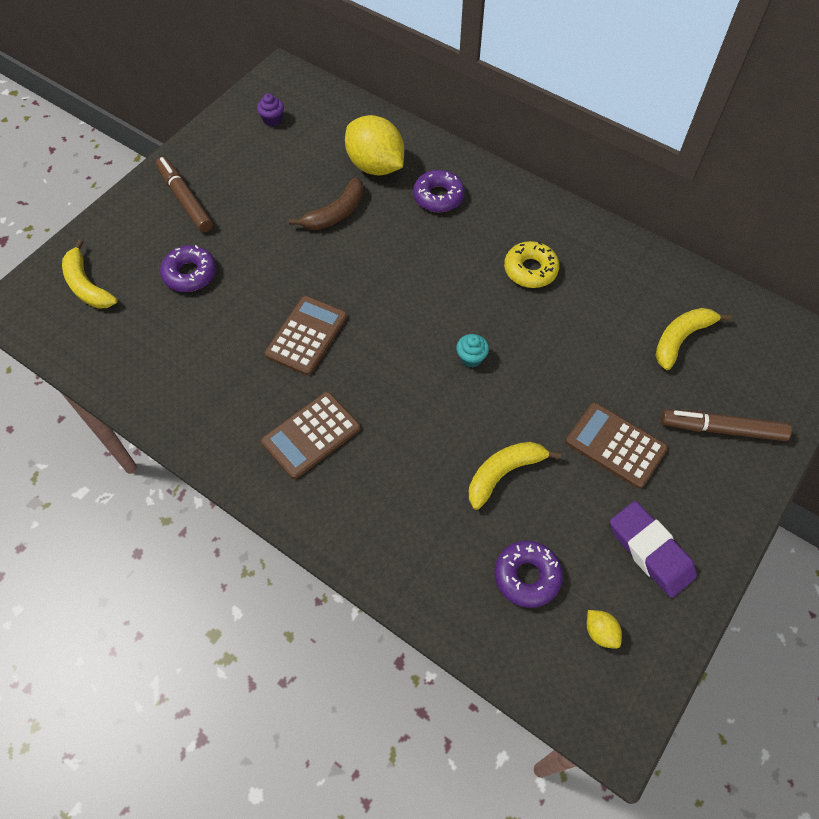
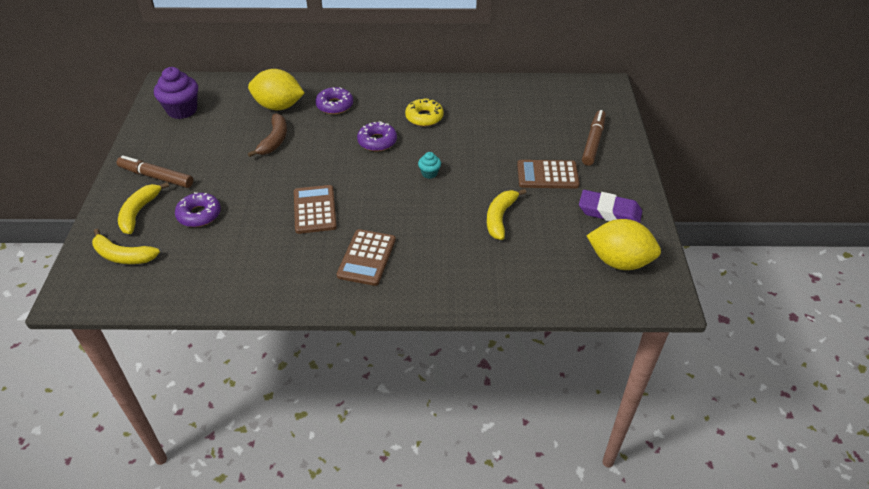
camera: 35 degrees left, 15 degrees down
(272, 120) = (182, 110): purple cupcake -> purple cupcake, size x2.03
(527, 576) = (558, 258): purple donut -> purple donut (377, 141)
(600, 632) = (619, 261): yellow lemon -> yellow lemon, size x2.37
(681, 339) = (536, 112): yellow banana -> yellow banana (139, 212)
(722, 429) = (593, 142): brown marker -> brown marker turned 135 degrees clockwise

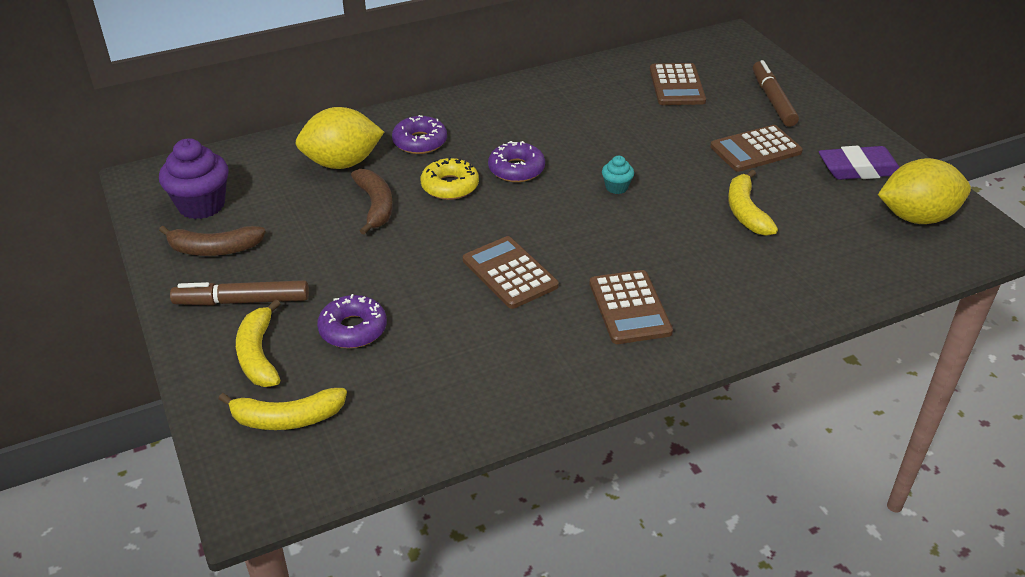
camera: 25 degrees left, 5 degrees down
(167, 140) = (213, 249): none -> brown banana
(424, 117) = (550, 125): yellow donut -> yellow donut (450, 186)
(534, 112) = (677, 85): none -> brown calculator

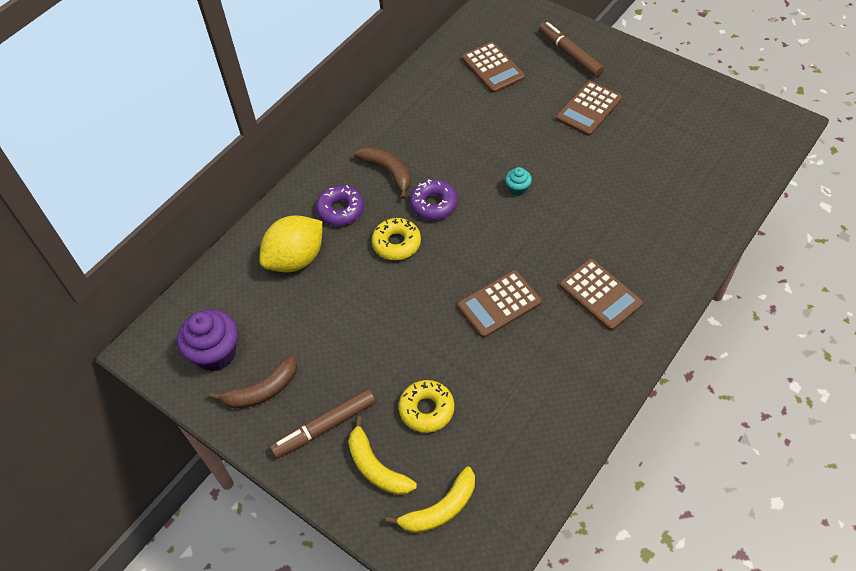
camera: 25 degrees left, 15 degrees up
(353, 329) = (426, 409): purple donut -> yellow donut
(375, 206) = (355, 289): brown banana -> brown banana (388, 172)
(509, 273) = (499, 304): brown calculator -> brown calculator turned 60 degrees counterclockwise
(746, 211) = (619, 171): yellow banana -> none
(858, 169) = (667, 97): purple eraser -> none
(916, 217) = (729, 126): yellow lemon -> none

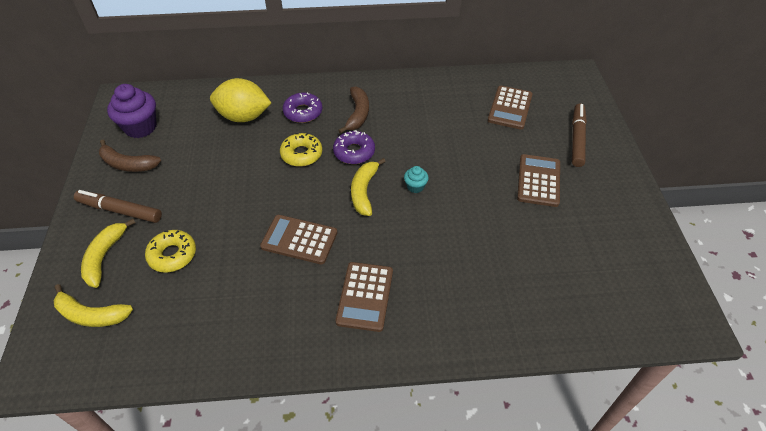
camera: 45 degrees right, 5 degrees down
(488, 226) = (364, 191): none -> yellow banana
(589, 109) = (538, 181): brown calculator -> brown calculator turned 105 degrees clockwise

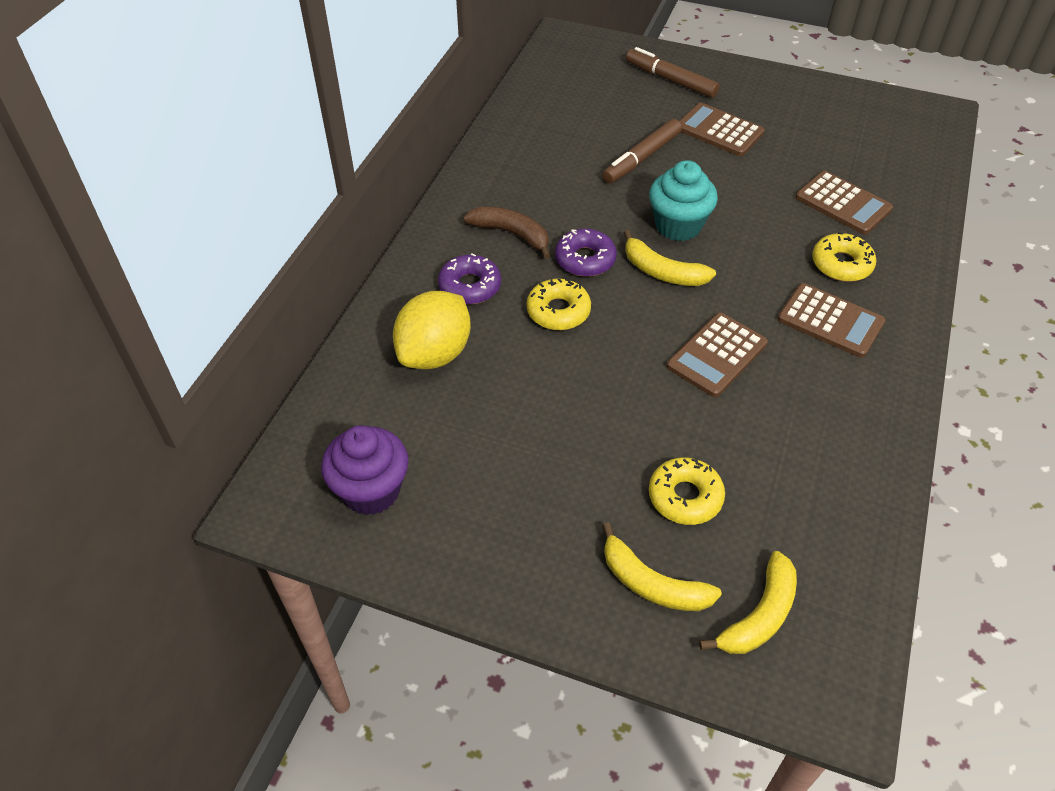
camera: 65 degrees left, 0 degrees up
(120, 210) = (561, 549): brown marker -> brown marker (641, 158)
(127, 164) = (455, 523): brown banana -> none
(415, 187) = (678, 226): turquoise cupcake -> turquoise cupcake, size x2.03
(432, 290) = (841, 264): none -> yellow donut
(510, 108) = (588, 106): brown calculator -> brown calculator (843, 203)

